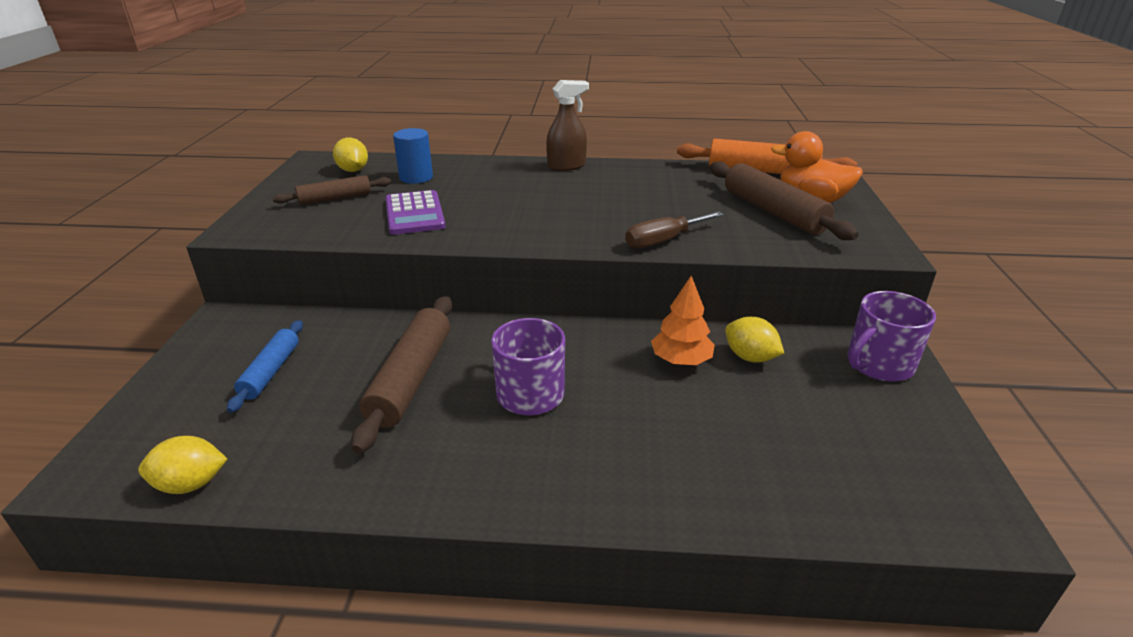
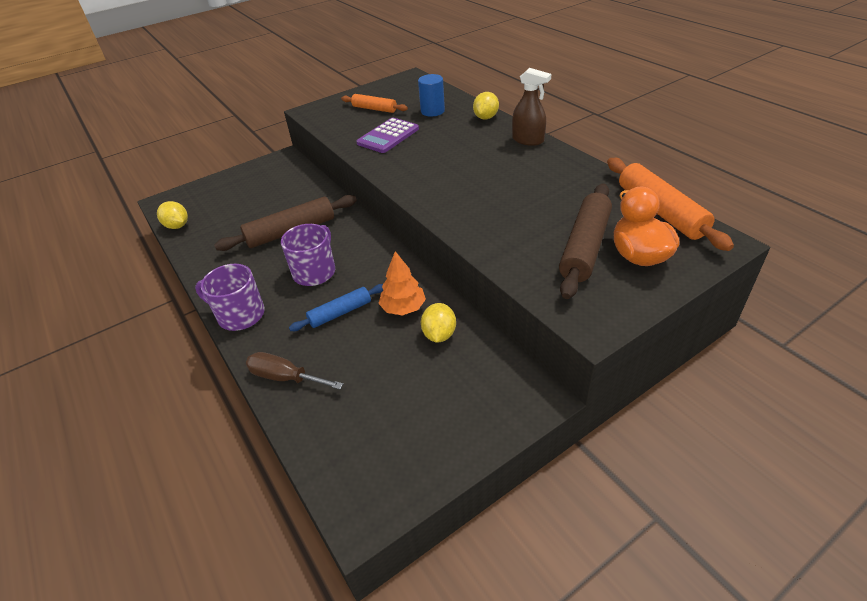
camera: 55 degrees right, 10 degrees up
(270, 372) = (259, 194): blue rolling pin -> blue rolling pin (340, 313)
(335, 198) = (374, 109): brown rolling pin -> orange rolling pin
(353, 170) = (413, 93): yellow lemon -> yellow lemon (485, 117)
(663, 241) = (467, 224): brown screwdriver -> brown screwdriver (285, 377)
(878, 364) = (501, 400): purple mug -> purple mug (240, 315)

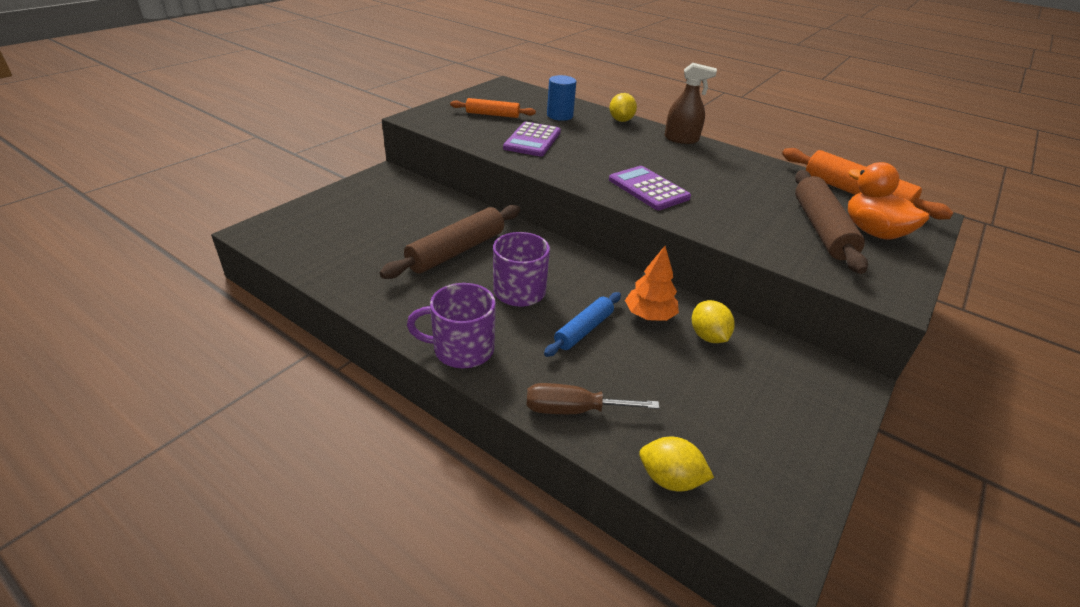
camera: 25 degrees left, 5 degrees down
(177, 226) = (296, 258): yellow lemon -> yellow lemon (670, 479)
(451, 191) = (648, 189): none -> purple calculator

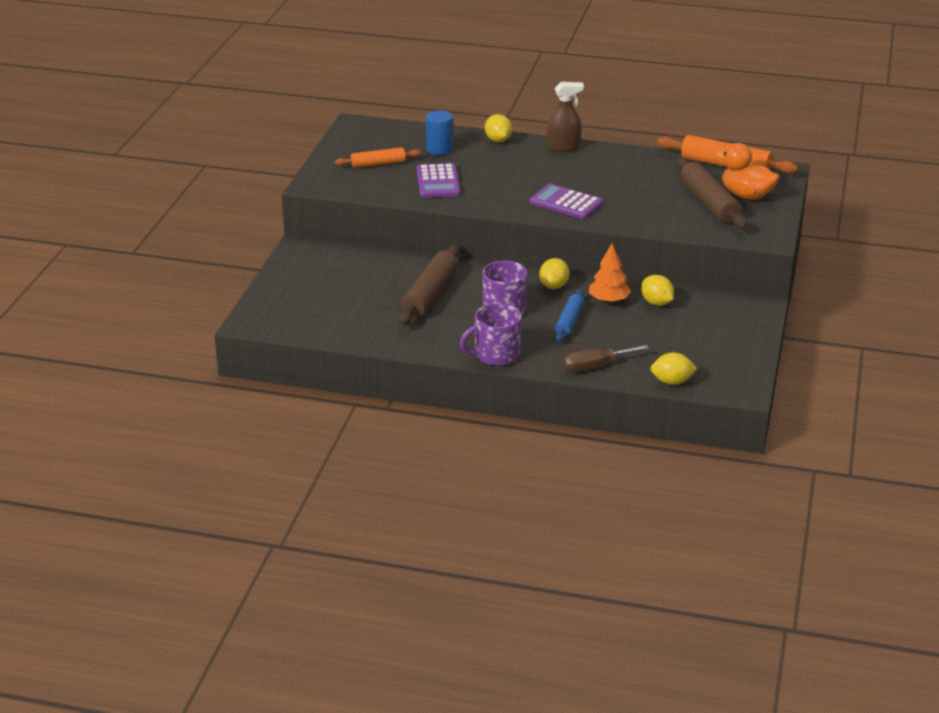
camera: 20 degrees left, 5 degrees down
(596, 279) = (553, 286): none -> yellow lemon

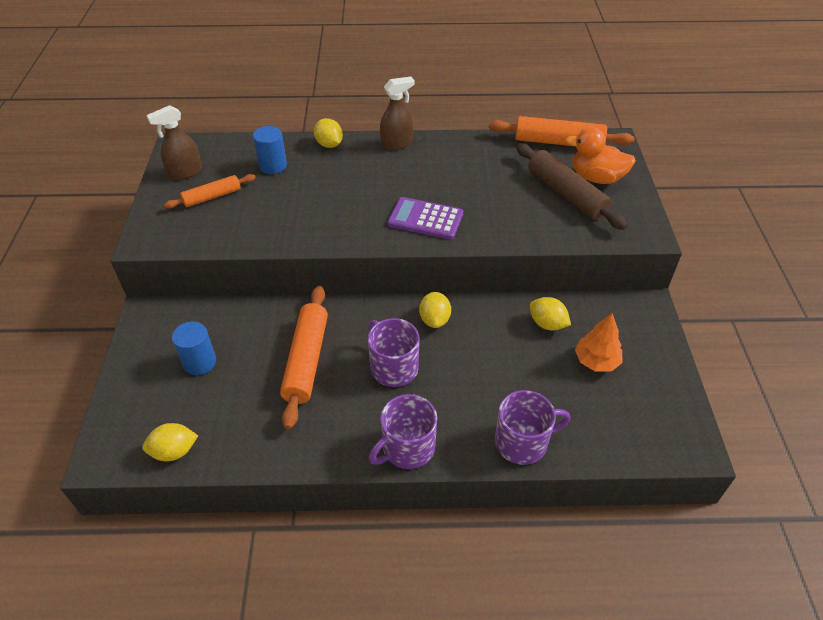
camera: 15 degrees left, 15 degrees up
(338, 282) = (199, 362): none -> blue cylinder
(358, 144) = (185, 172): none -> brown spray bottle
(430, 294) = (306, 360): brown rolling pin -> orange rolling pin
(438, 182) = (282, 212): purple calculator -> none
(569, 321) = (469, 373): blue rolling pin -> none
(594, 366) = (522, 442): brown screwdriver -> purple mug
(608, 300) = (498, 330): orange tree -> orange tree (596, 361)
(672, 382) = (614, 450): yellow lemon -> yellow lemon (174, 451)

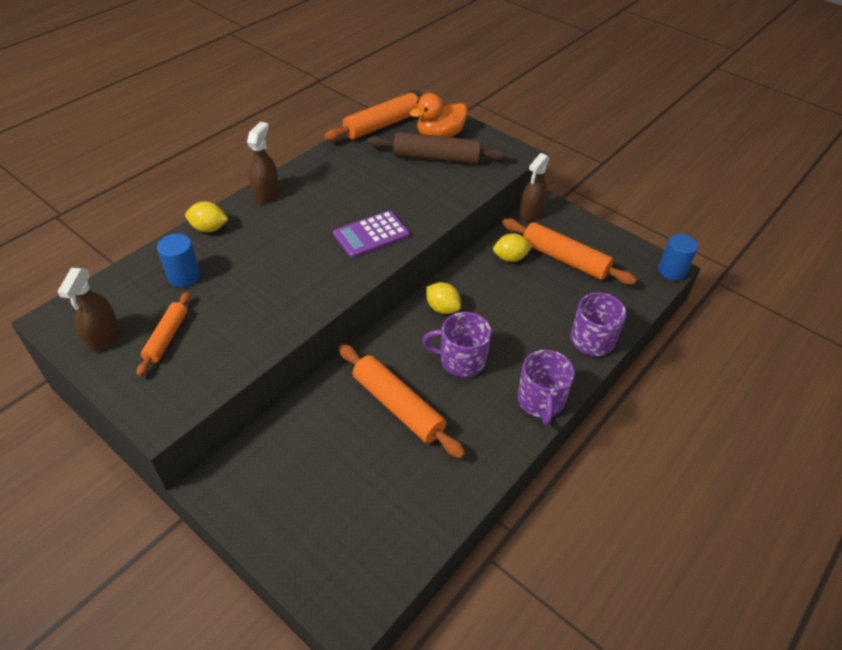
camera: 50 degrees left, 0 degrees up
(174, 451) = (399, 554): yellow lemon -> none
(199, 362) = (319, 479): blue cylinder -> blue cylinder (672, 271)
(596, 361) = (564, 259): orange tree -> orange rolling pin
(623, 301) = (531, 212): none -> brown spray bottle

